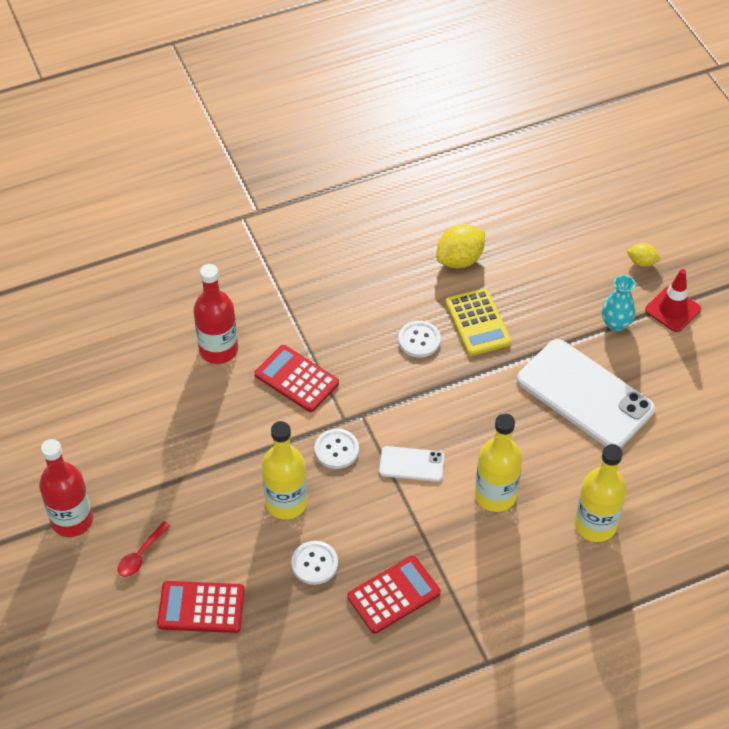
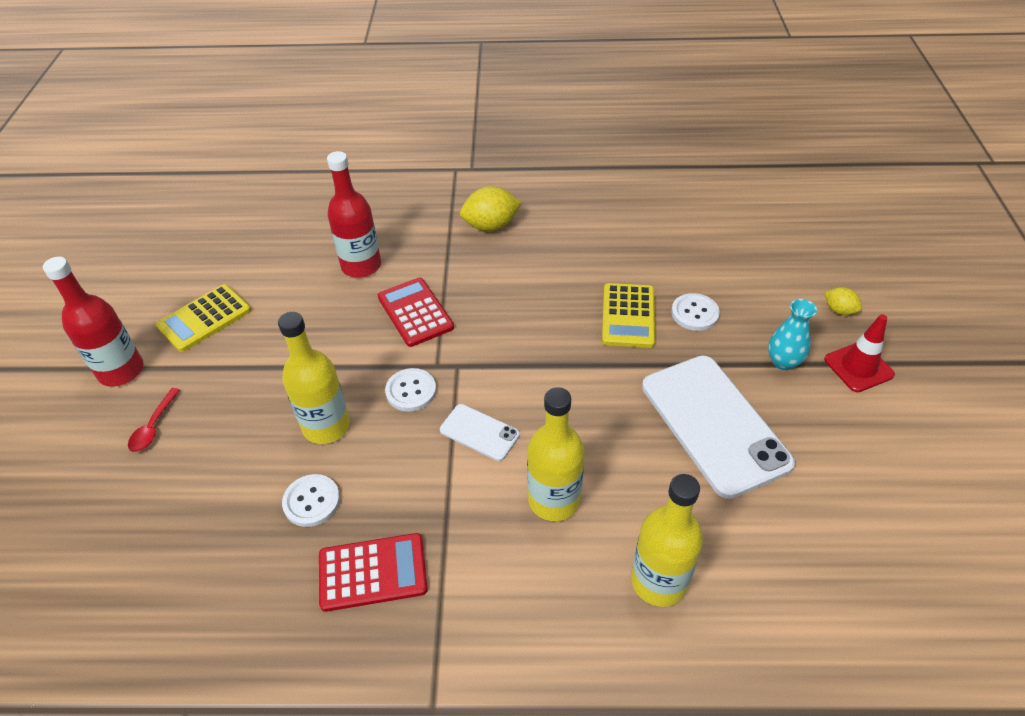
camera: 25 degrees right, 5 degrees down
(110, 448) = (204, 318): none -> yellow calculator
(141, 555) = (153, 427): red spoon -> red spoon turned 45 degrees counterclockwise
(201, 607) = (167, 504): red calculator -> none
(419, 340) = (558, 314): white button -> white button (695, 313)
(459, 259) = (639, 255): yellow lemon -> yellow lemon (491, 226)

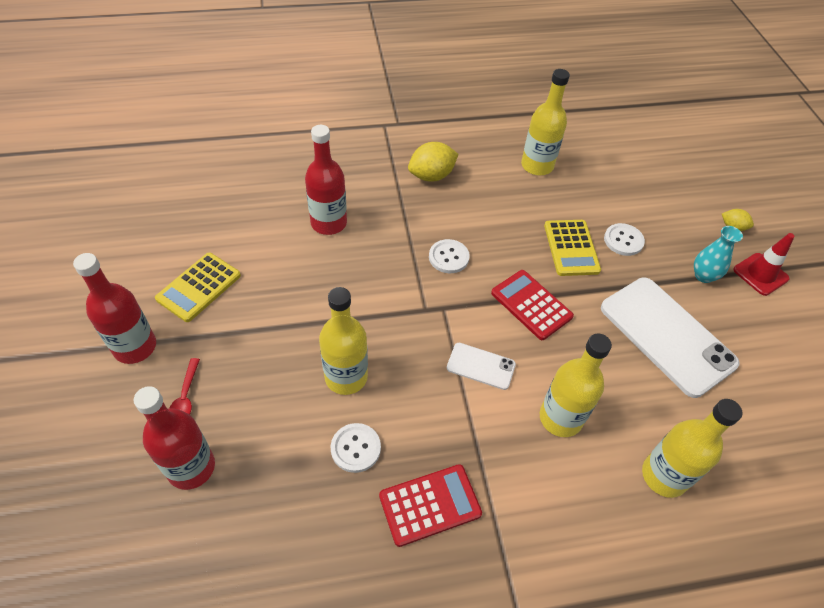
camera: 15 degrees left, 5 degrees up
(135, 497) = (191, 467): none -> red bottle
(411, 391) = (410, 335): white button -> white button (448, 257)
(415, 312) = (391, 262): red calculator -> red calculator (531, 305)
(617, 223) = (537, 165): none -> yellow bottle

